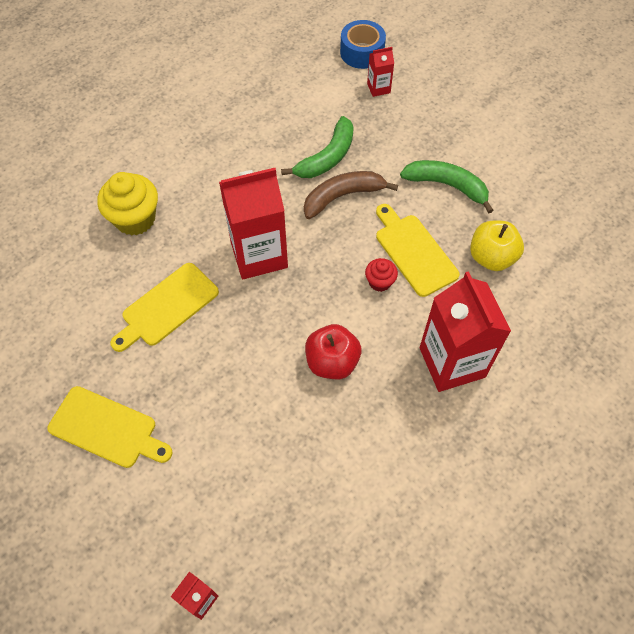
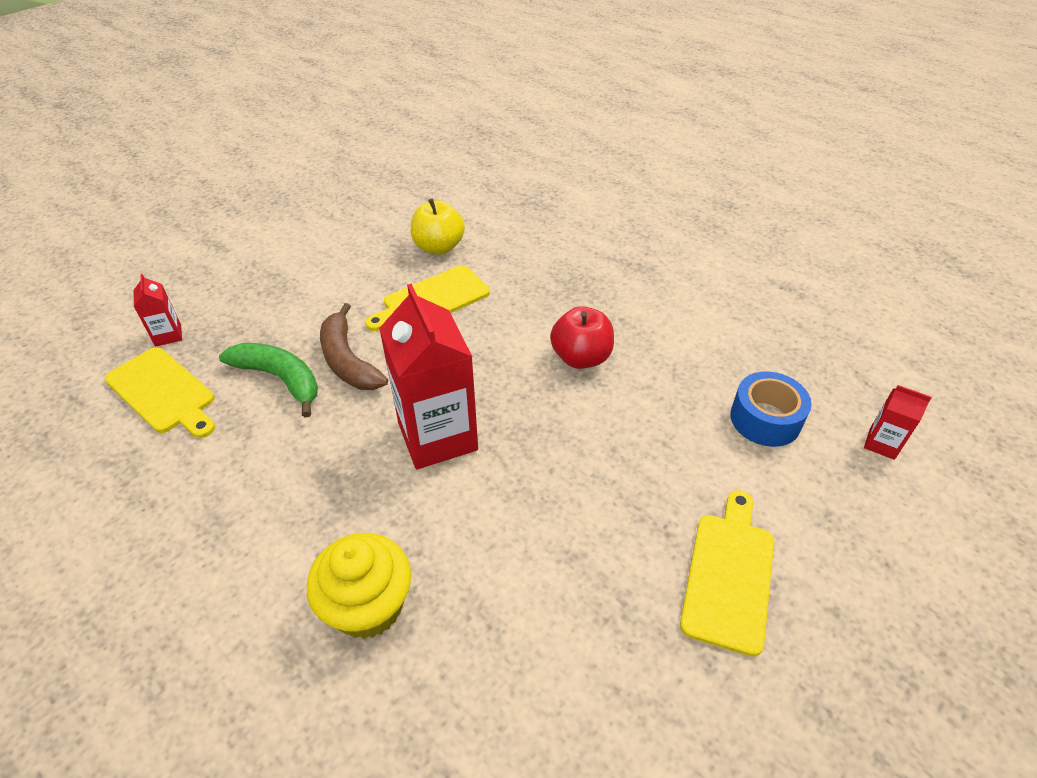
camera: 95 degrees left, 15 degrees down
(167, 307) = (529, 532): yellow cutting board -> yellow cutting board (163, 392)
(362, 52) = (91, 354): blue tape -> blue tape (765, 419)
(380, 282) = (473, 324): red cupcake -> none
(447, 186) = (342, 276): green banana -> none
(452, 362) = (563, 273): red carton -> none

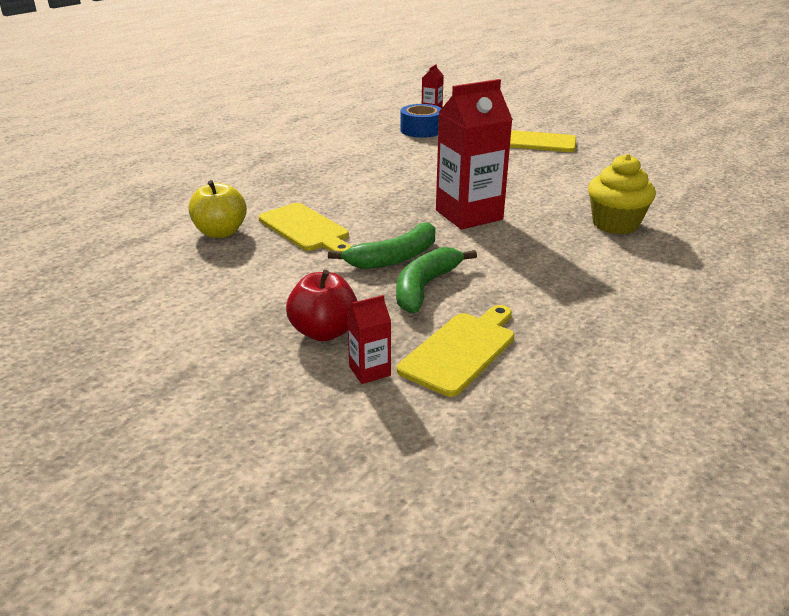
camera: 95 degrees left, 15 degrees down
(348, 360) = (394, 258): brown banana -> green banana
(581, 357) = (375, 173): red apple -> red apple (324, 332)

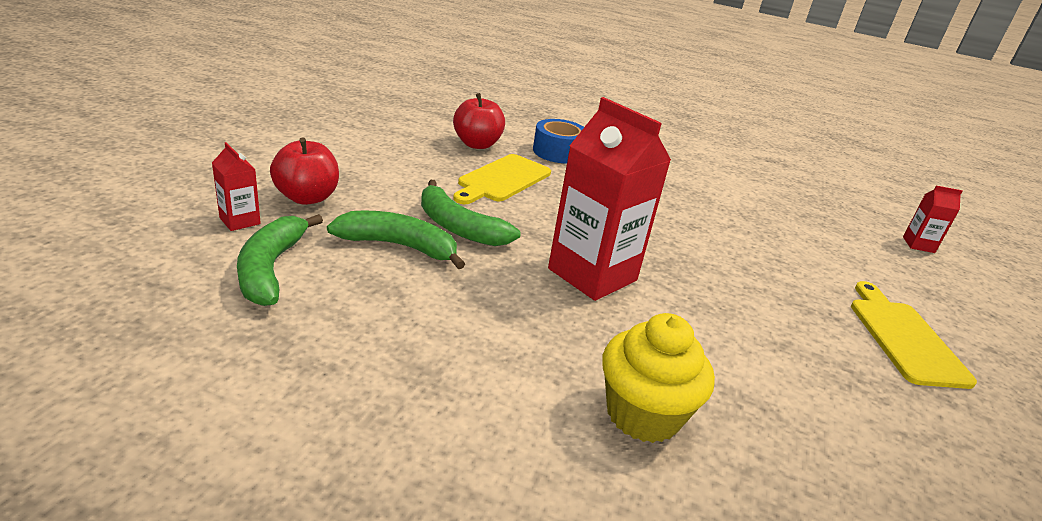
camera: 70 degrees right, 0 degrees up
(220, 232) = (477, 144): yellow apple -> red apple
(421, 130) = (832, 238): blue tape -> blue tape (558, 152)
(460, 350) = (271, 268): yellow cutting board -> green banana

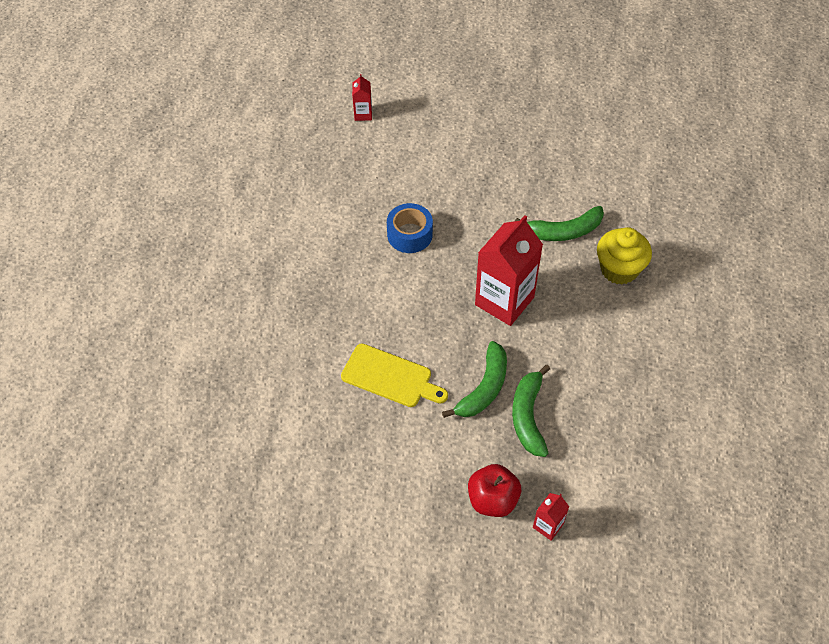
camera: 95 degrees left, 25 degrees up
(271, 268) = (591, 477): green banana -> green banana (563, 231)
(477, 144) = (325, 412): red apple -> none
(558, 152) = (309, 346): blue tape -> blue tape (410, 234)
(904, 338) = (492, 149): yellow cutting board -> none

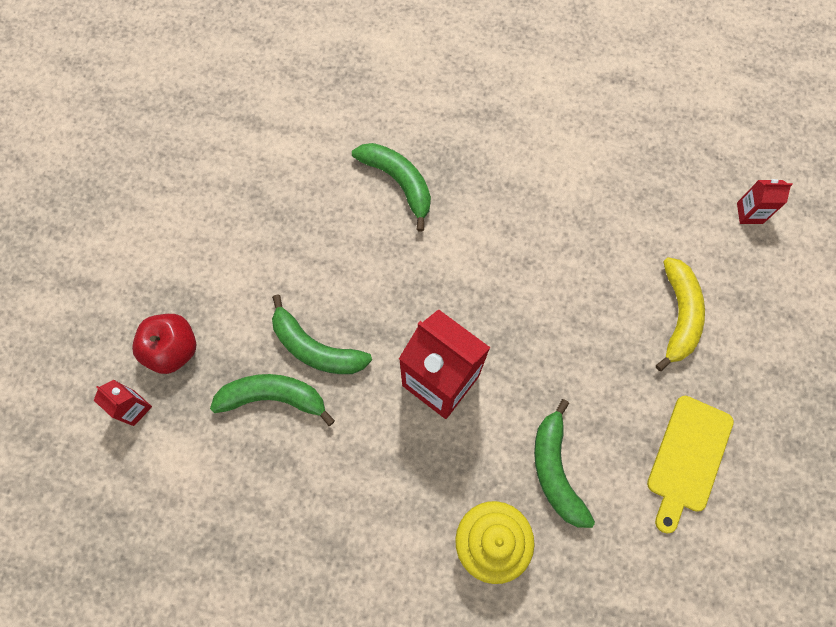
camera: 90 degrees right, 15 degrees up
(332, 334) = (399, 183): none -> green banana
(390, 377) = (337, 244): yellow cutting board -> yellow cutting board (688, 458)
(410, 234) = (545, 269): blue tape -> none
(444, 158) = (679, 316): none -> yellow banana

